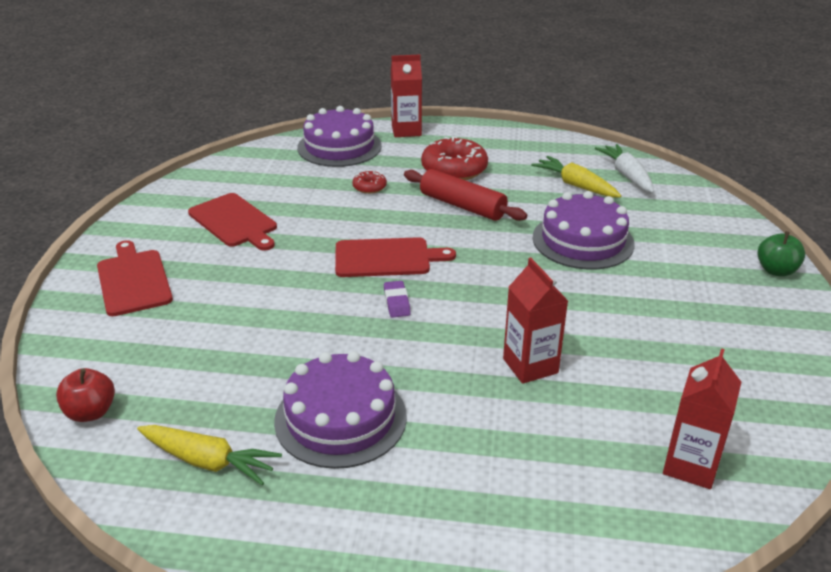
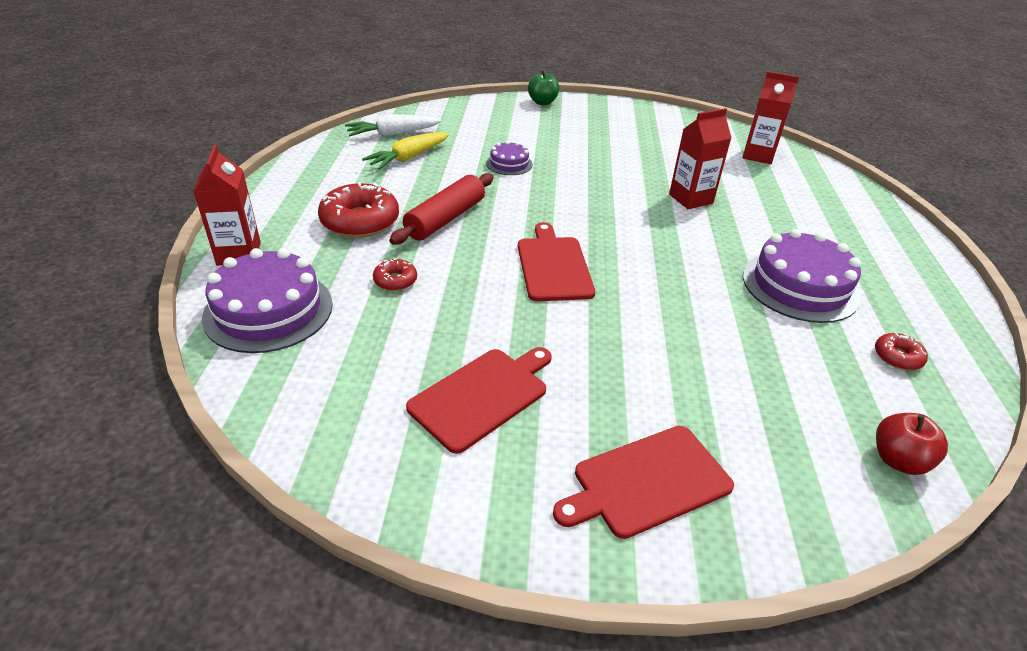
camera: 95 degrees left, 5 degrees up
(208, 461) = (897, 357): yellow carrot -> red donut
(396, 302) = (629, 259): purple eraser -> none
(583, 240) = (509, 164): purple cake -> purple cake, size x0.52

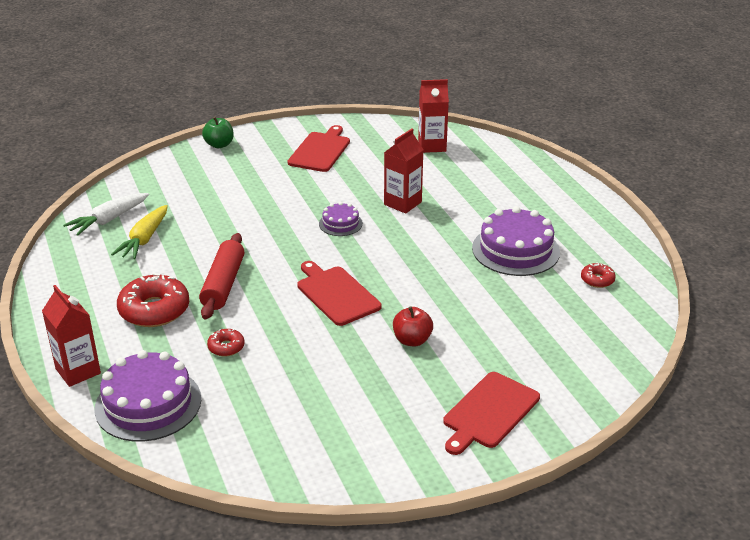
camera: 25 degrees left, 5 degrees down
(482, 396) = (354, 402): red cutting board -> red cutting board (320, 151)
(509, 164) = (236, 217): purple cake -> purple cake (340, 223)
(898, 460) = (622, 345): red apple -> red apple (412, 340)

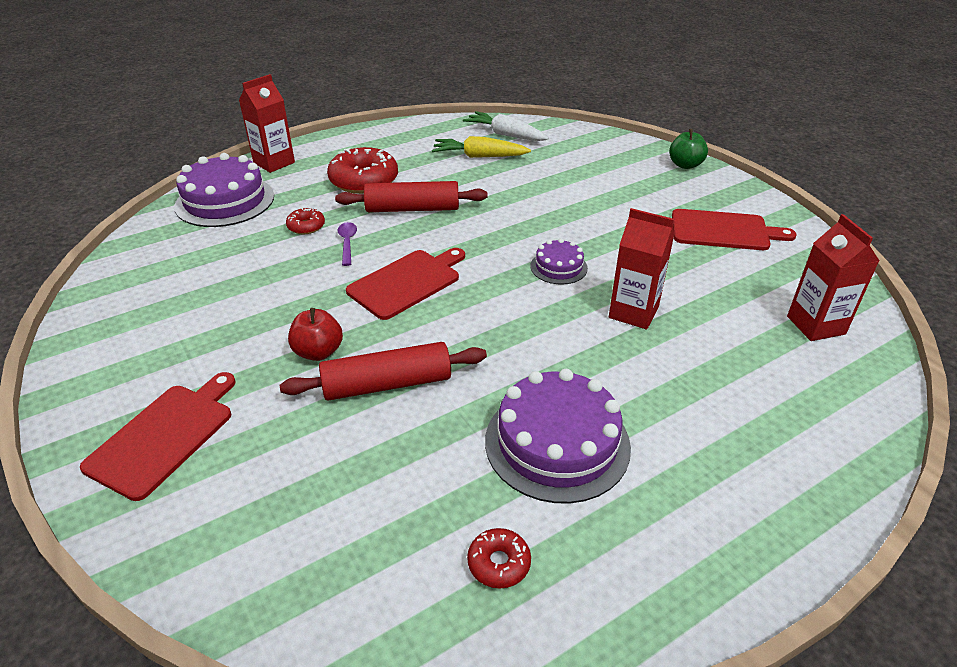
camera: 80 degrees right, 5 degrees up
(265, 323) = (347, 243): none -> purple spoon
(453, 310) = (387, 384): none -> red rolling pin
(489, 412) = (164, 436): red cutting board -> red cutting board turned 90 degrees clockwise

